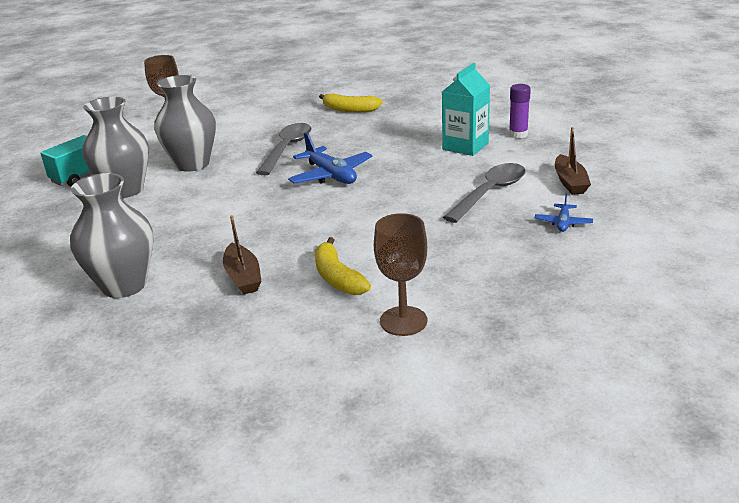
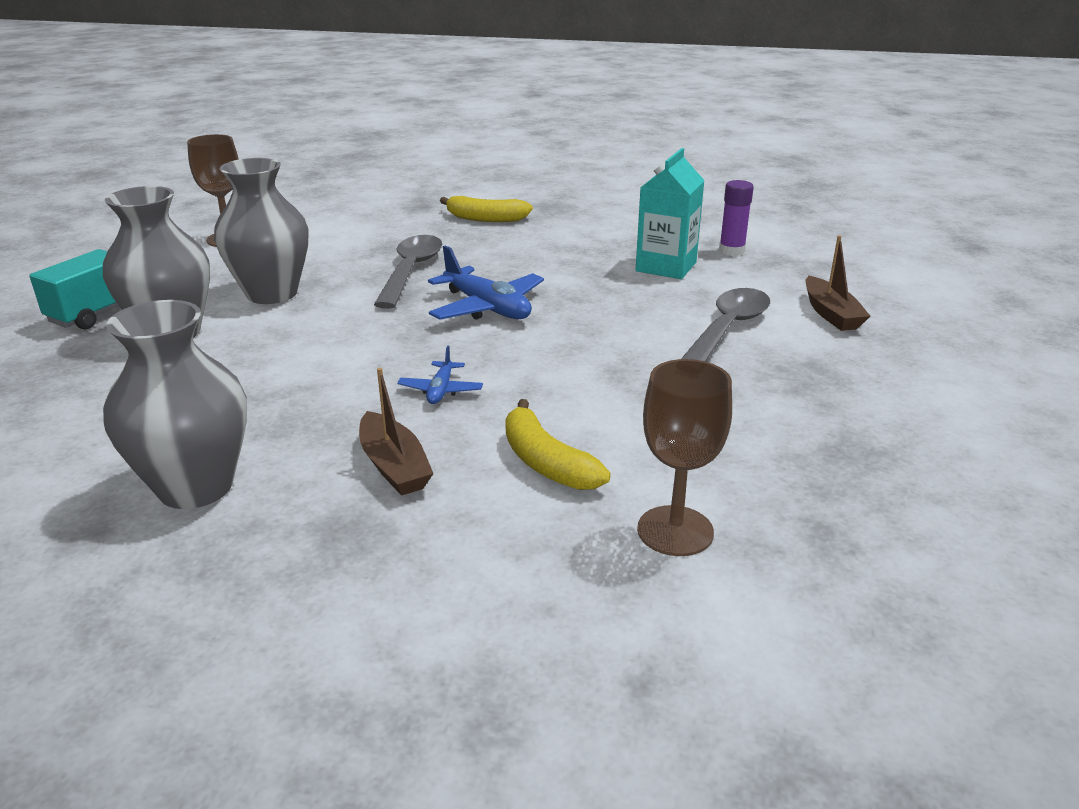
camera: 10 degrees left, 0 degrees up
(563, 223) = (848, 371): blue plane -> blue plane (441, 390)

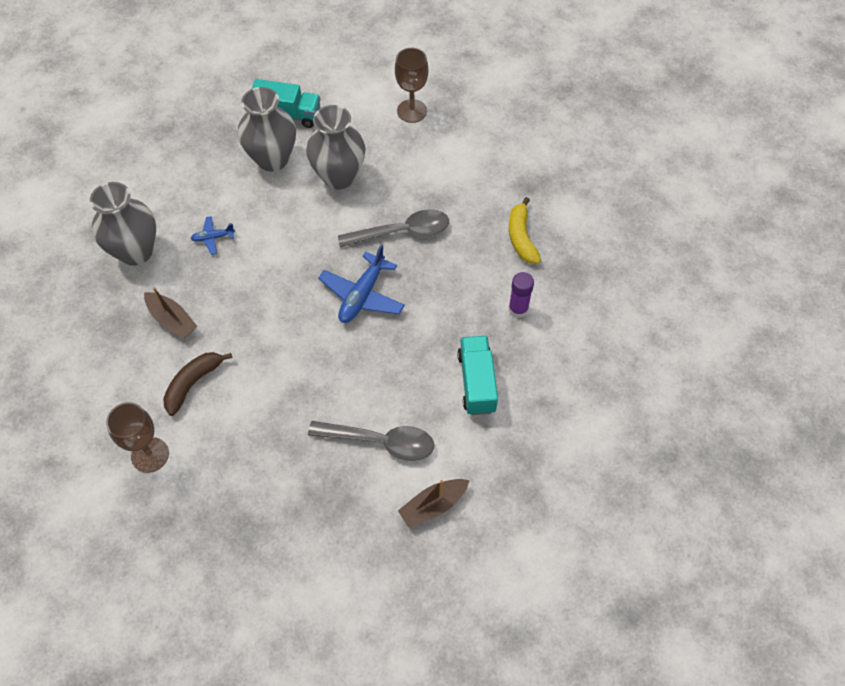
camera: 70 degrees right, 30 degrees up
(394, 466) = (172, 320): brown boat -> brown boat turned 90 degrees counterclockwise
(441, 390) = (250, 311): blue plane -> blue plane (213, 238)
(546, 462) = (193, 383): yellow banana -> brown banana
(666, 267) = (476, 382): turquoise carton -> turquoise truck
(731, 251) = (530, 421): purple glue stick -> purple glue stick (518, 309)

